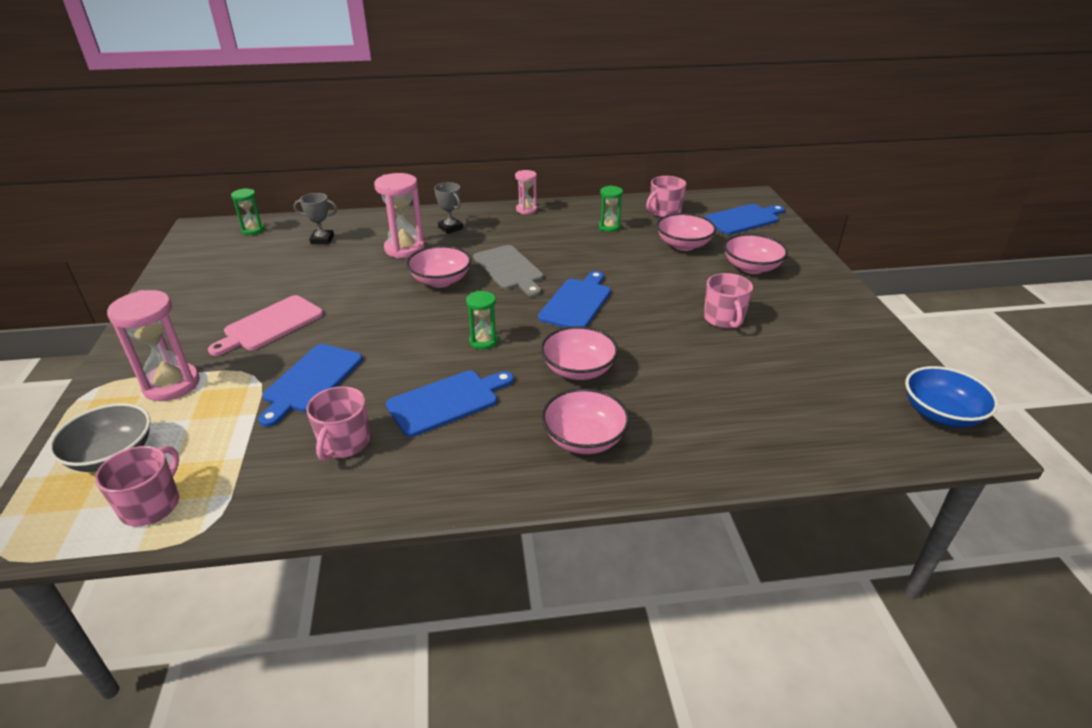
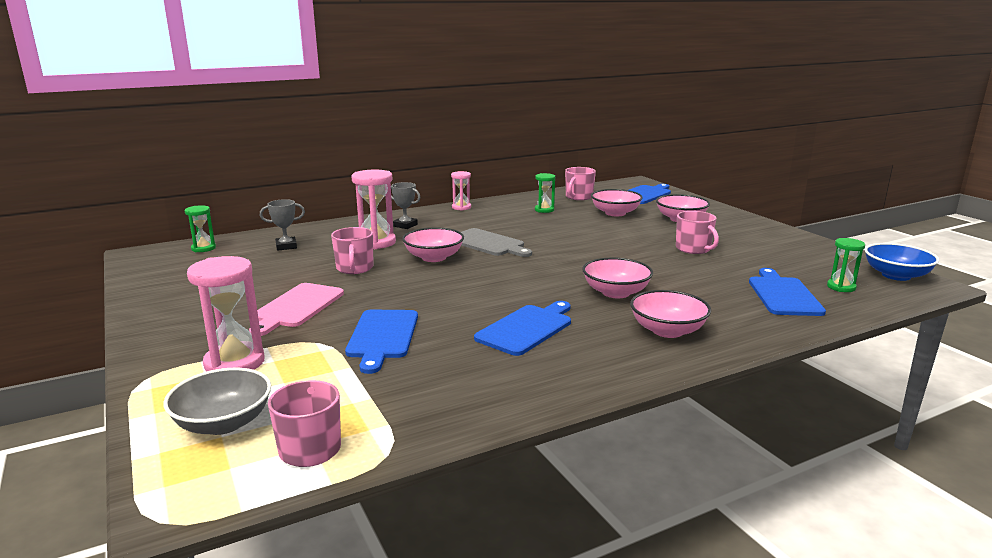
camera: 20 degrees left, 15 degrees down
(344, 443) = (462, 370): pink mug -> pink mug (354, 268)
(483, 341) = (516, 288): green hourglass -> green hourglass (841, 287)
(576, 302) = (568, 255): blue cutting board -> blue cutting board (783, 295)

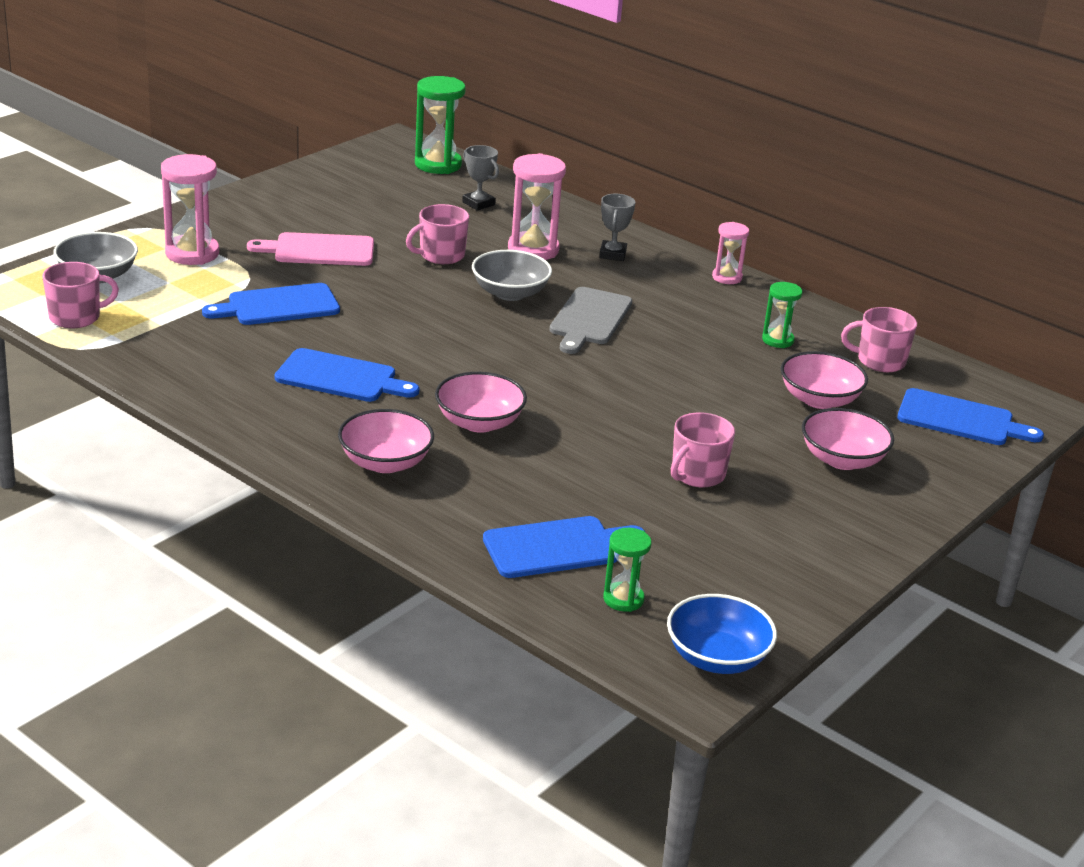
camera: 65 degrees right, 10 degrees up
(203, 248) = (438, 165): green hourglass -> green hourglass, size x1.72
(434, 257) = (510, 293): pink bowl -> grey bowl

